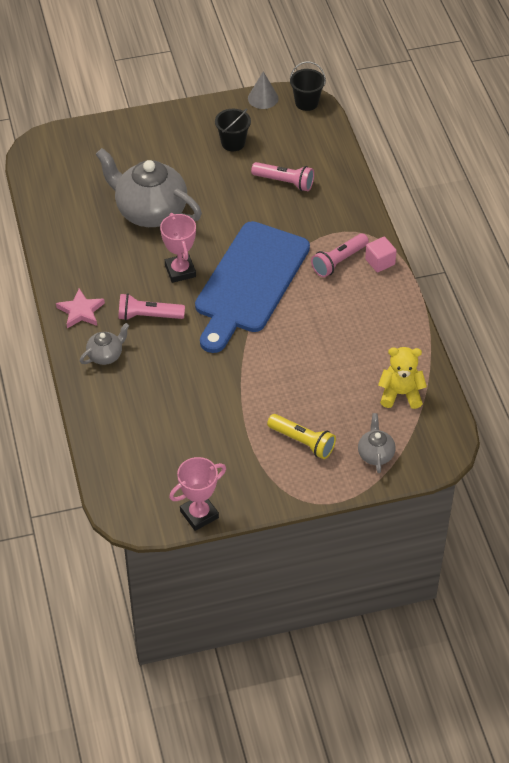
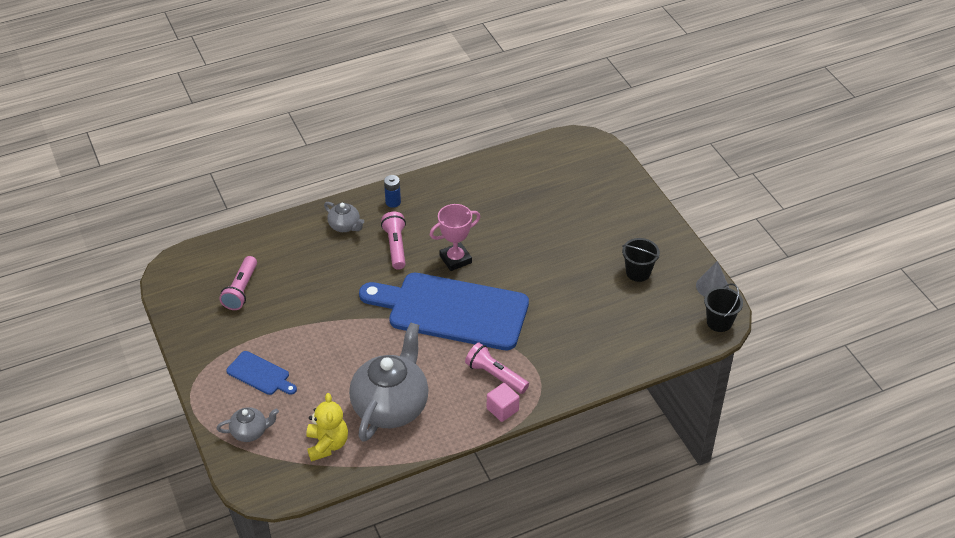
camera: 80 degrees right, 5 degrees down
(81, 311) = (393, 202): pink star -> blue battery
(150, 211) = (526, 227): grey teapot -> grey teapot (391, 406)
(199, 514) = (174, 313): pink trophy -> none
(284, 182) = (595, 319): pink flashlight -> pink flashlight (241, 290)
(302, 442) = (260, 374): yellow flashlight -> blue cutting board

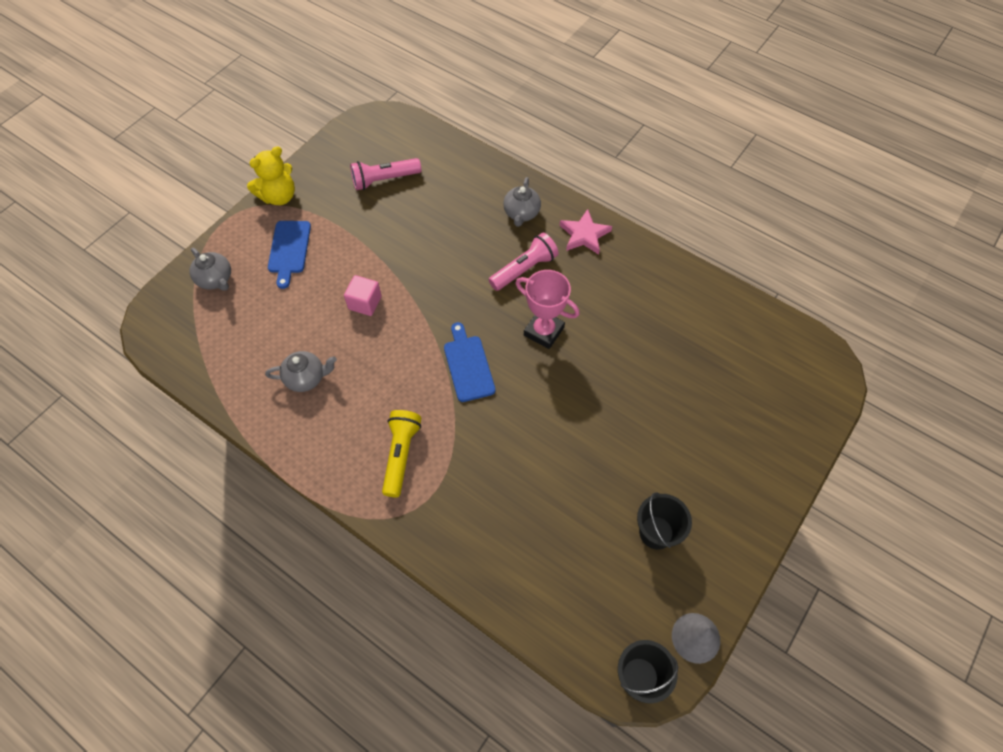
camera: 60 degrees right, 15 degrees up
(327, 444) = (230, 349): yellow teddy bear -> yellow teddy bear (279, 196)
(391, 406) = (306, 378): grey teapot -> grey teapot, size x0.47
(393, 202) = (584, 235): blue battery -> pink star
(451, 310) = (468, 365): blue cutting board -> blue cutting board, size x0.43
(495, 375) = (401, 455): pink flashlight -> yellow flashlight
(502, 409) = (356, 487): pink cube -> pink cube (365, 303)

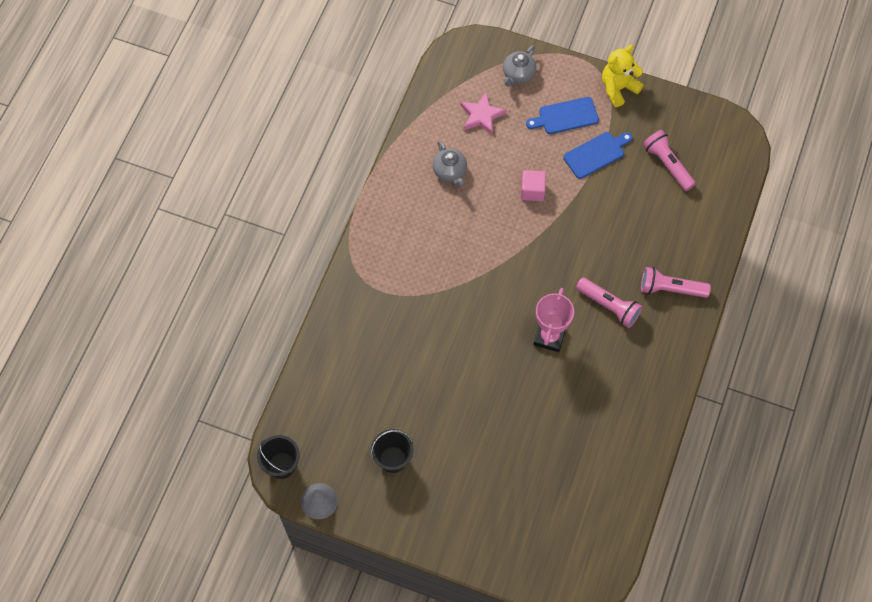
camera: 75 degrees right, 5 degrees up
(279, 196) = (618, 88): yellow teddy bear -> yellow teddy bear turned 105 degrees clockwise
(401, 455) = (405, 259): yellow flashlight -> none
(468, 365) = (498, 286): blue cutting board -> blue cutting board (596, 154)
(521, 213) = (670, 289): grey teapot -> pink flashlight
(584, 235) = (665, 348): pink star -> pink star (481, 115)

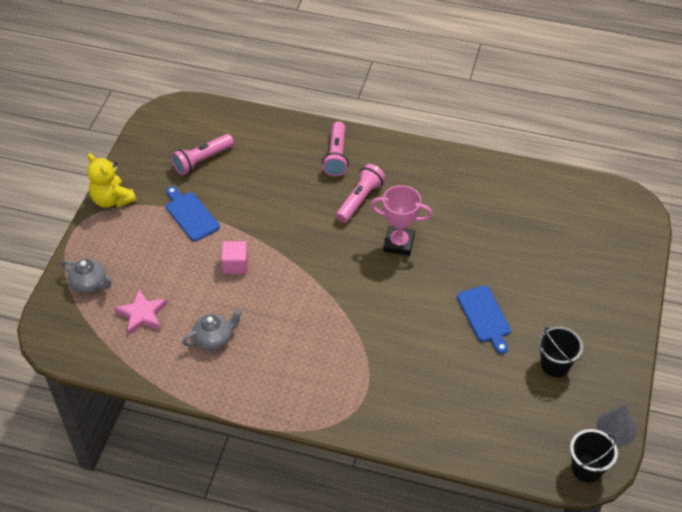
camera: 95 degrees left, 15 degrees down
(565, 116) = (145, 241): blue cutting board -> blue cutting board (485, 317)

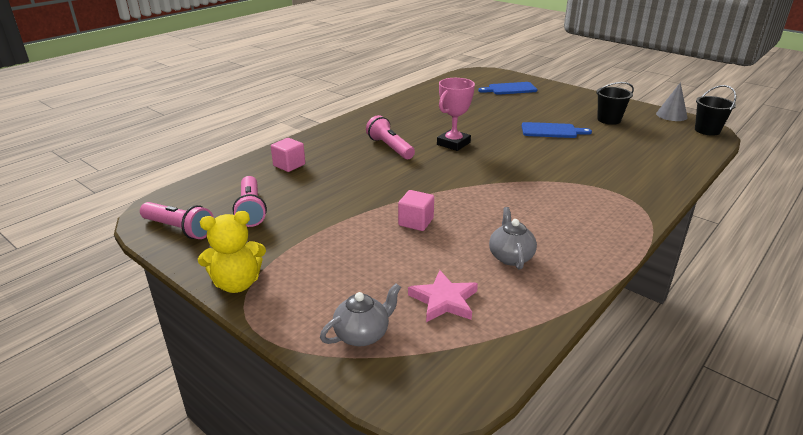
camera: 65 degrees left, 20 degrees down
(190, 214) = (320, 233): blue cutting board -> blue cutting board (510, 89)
(284, 147) = (289, 165): none -> pink cube
(336, 156) = (328, 146): pink flashlight -> pink flashlight (179, 229)

